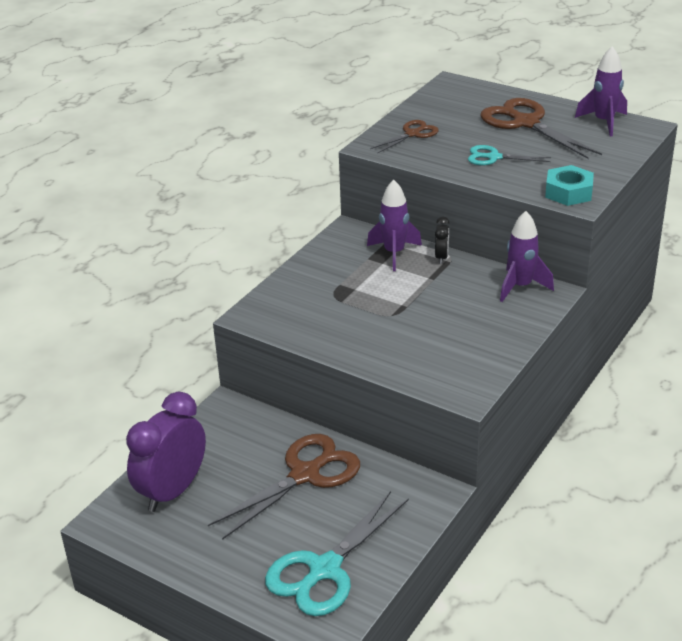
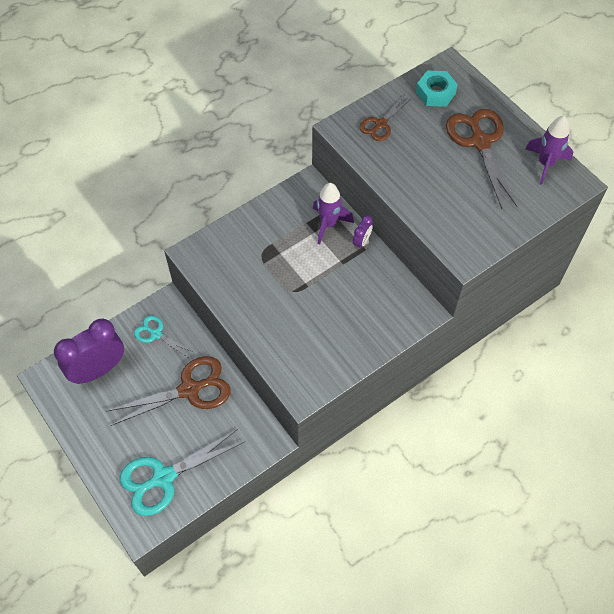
camera: 20 degrees right, 25 degrees up
(412, 134) = (380, 124): brown scissors -> brown scissors turned 150 degrees clockwise
(441, 257) = (361, 242): black clock -> purple clock
(494, 157) = (429, 178): turquoise scissors -> turquoise scissors (156, 334)
(520, 287) = (403, 297): purple rocket -> none
(568, 192) = (463, 243): turquoise nut -> turquoise nut (435, 93)

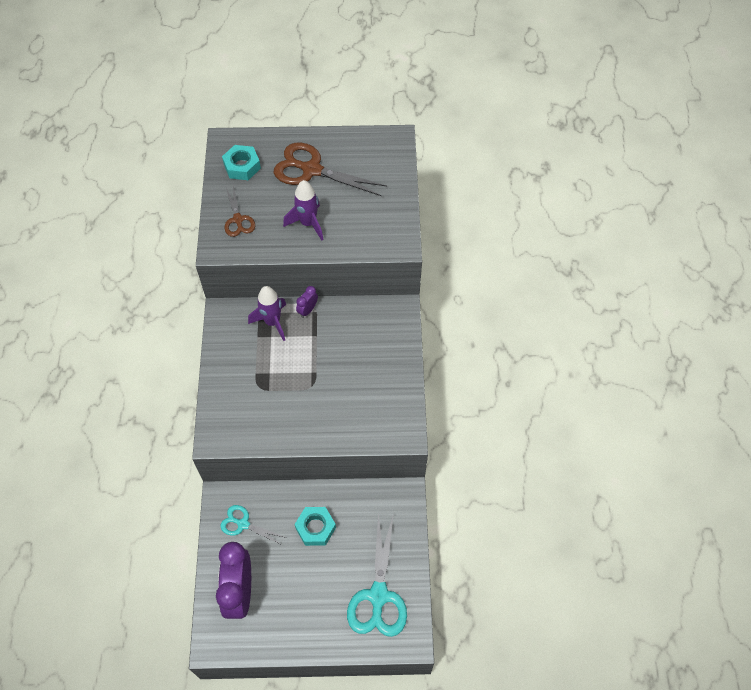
camera: 55 degrees left, 0 degrees up
(156, 334) = (243, 524): turquoise scissors -> turquoise scissors turned 45 degrees clockwise
(189, 389) = (315, 528): brown scissors -> turquoise nut
(361, 242) = (307, 310): purple clock -> purple clock turned 120 degrees counterclockwise
(545, 164) = (365, 145): purple rocket -> purple rocket (308, 223)

